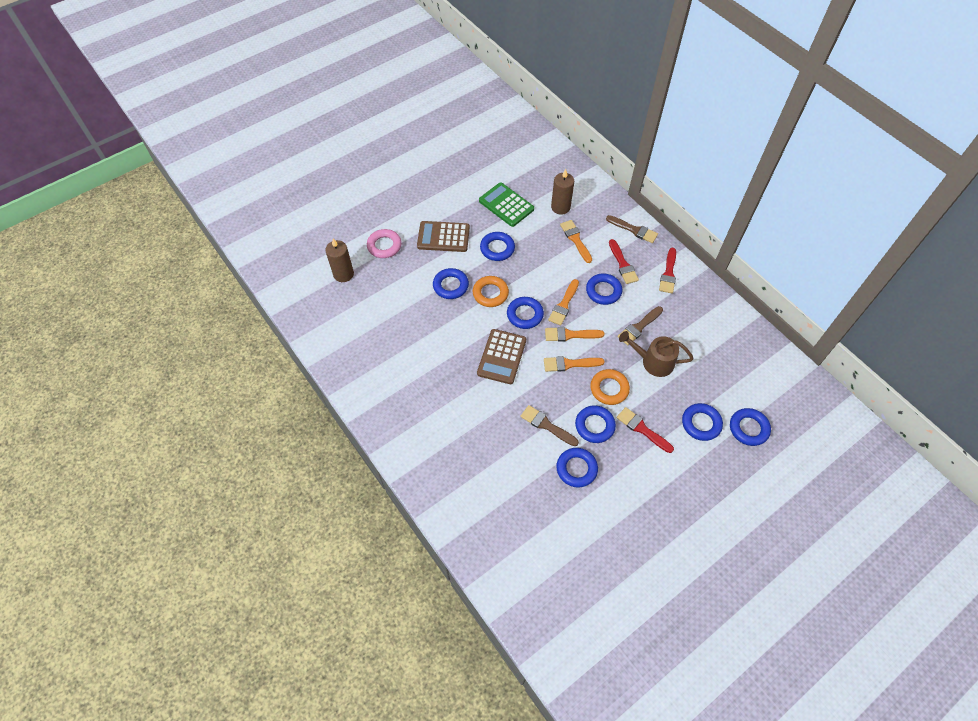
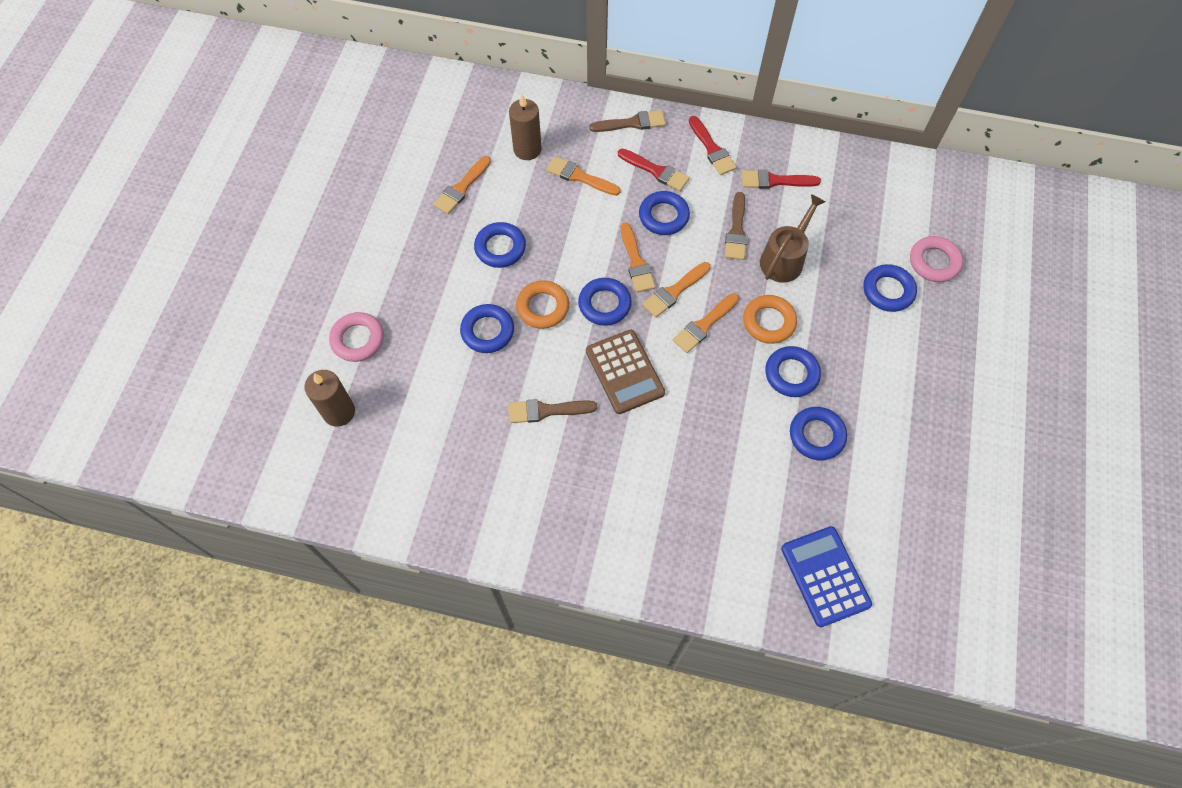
camera: 40 degrees left, 5 degrees up
(443, 237) = (422, 278): brown calculator -> none
(506, 205) = (461, 188): green calculator -> orange brush
(507, 544) = (825, 576): none -> blue calculator
(546, 425) = (743, 412): brown brush -> brown brush (546, 411)
(642, 429) = (839, 340): red brush -> red brush (775, 181)
(653, 361) = (784, 258): brown watering can -> brown watering can turned 150 degrees clockwise
(748, 428) = (934, 262): blue ring -> pink ring

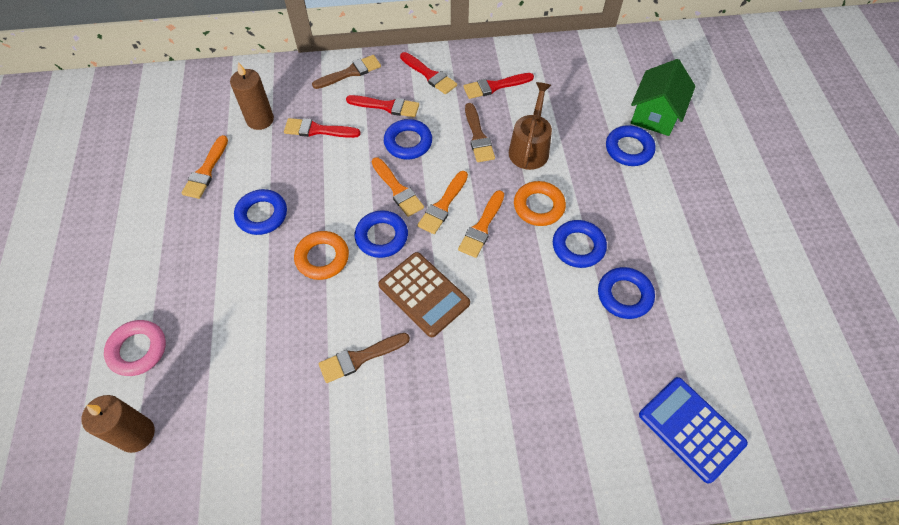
camera: 20 degrees left, 5 degrees down
(487, 331) = (274, 298): blue ring -> none
(579, 177) = (317, 130): orange brush -> red brush
(934, 262) = (655, 114): pink ring -> green house

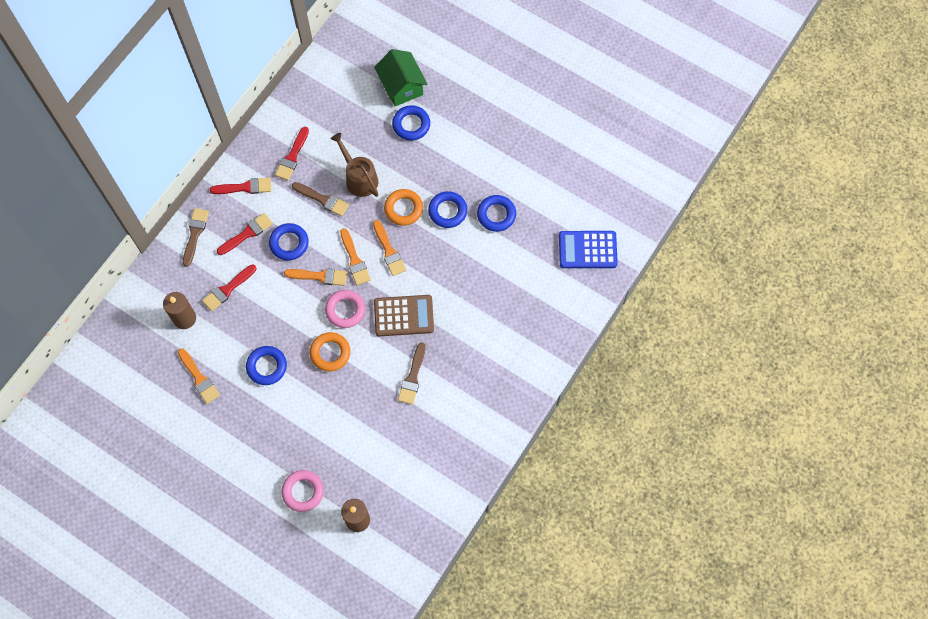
camera: 50 degrees left, 10 degrees up
(381, 237) = (345, 310): blue ring -> pink ring

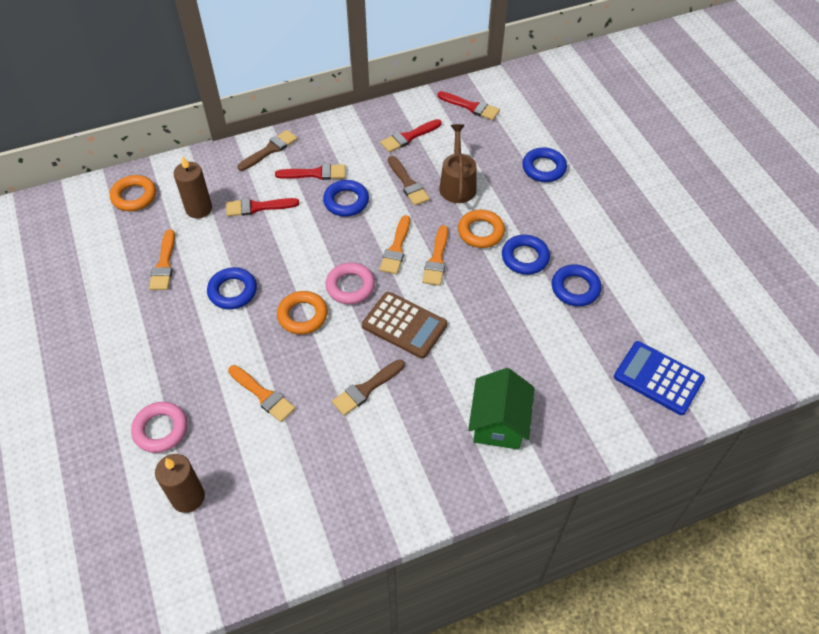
camera: 35 degrees right, 15 degrees down
(125, 339) = (134, 196): none -> orange ring
(245, 187) = (345, 138): red brush -> red brush (471, 107)
(320, 276) = (351, 244): orange brush -> orange brush (263, 395)
(401, 86) = (558, 134): green house -> green house (499, 423)

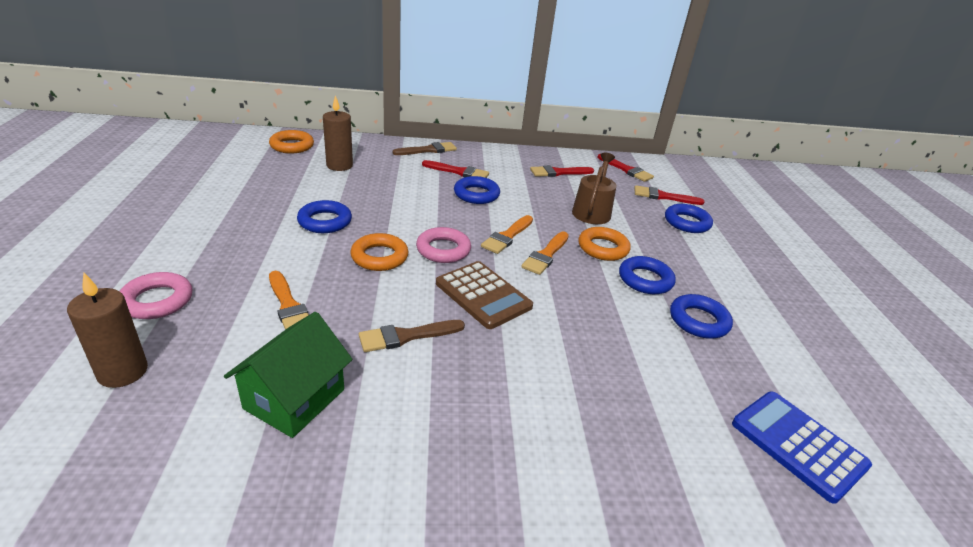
camera: 15 degrees right, 20 degrees down
(164, 264) = (278, 188): orange brush -> none
(257, 207) = (392, 177): red brush -> red brush (663, 196)
(408, 184) = (543, 199): brown brush -> none
(499, 423) = (555, 423): green house -> green house (294, 399)

